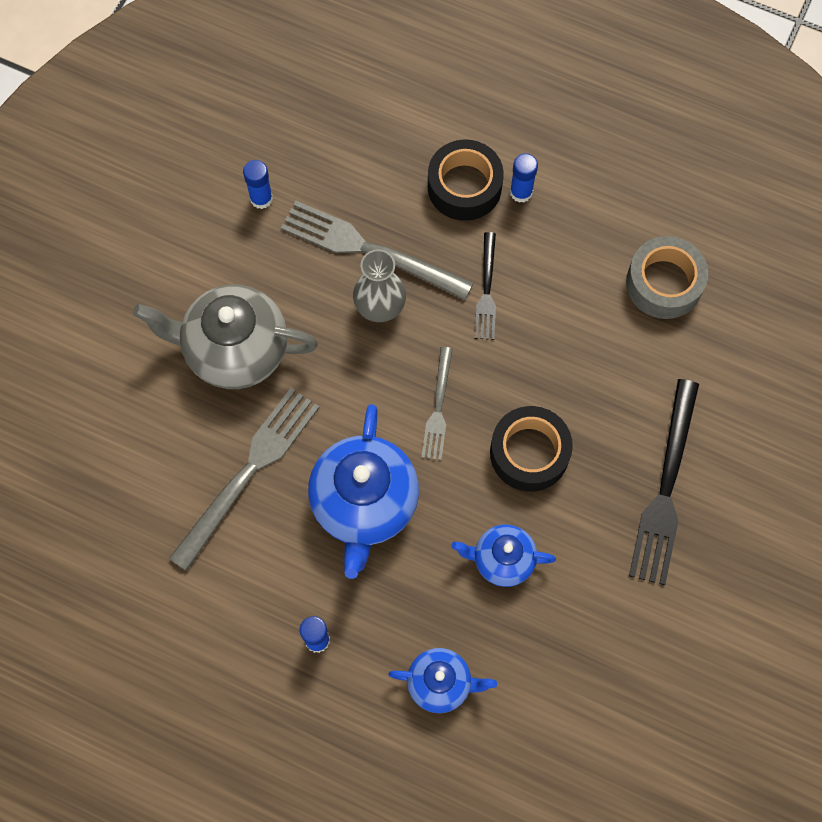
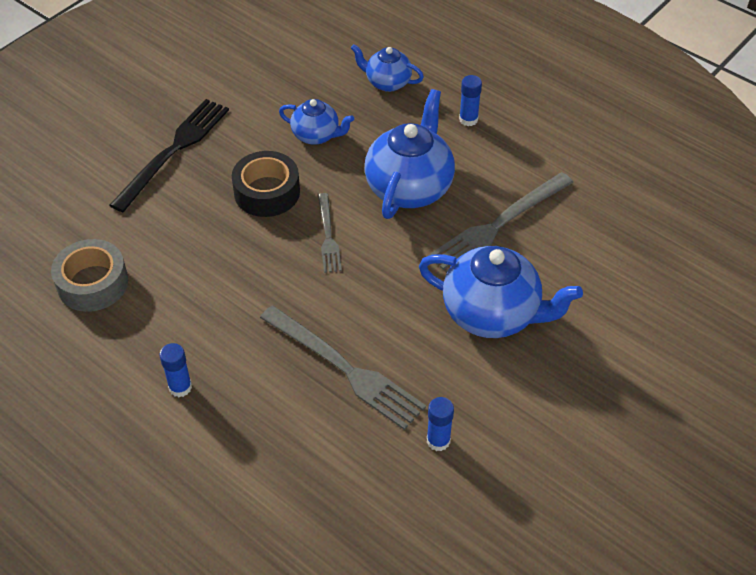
camera: 165 degrees left, 20 degrees down
(234, 350) = (492, 314): grey teapot -> blue teapot
(380, 307) = (351, 319): grey vase -> none
(438, 408) = (328, 236): grey fork -> grey fork turned 150 degrees clockwise
(464, 186) = (232, 405): black tape -> none
(486, 290) = (250, 312): black fork -> none

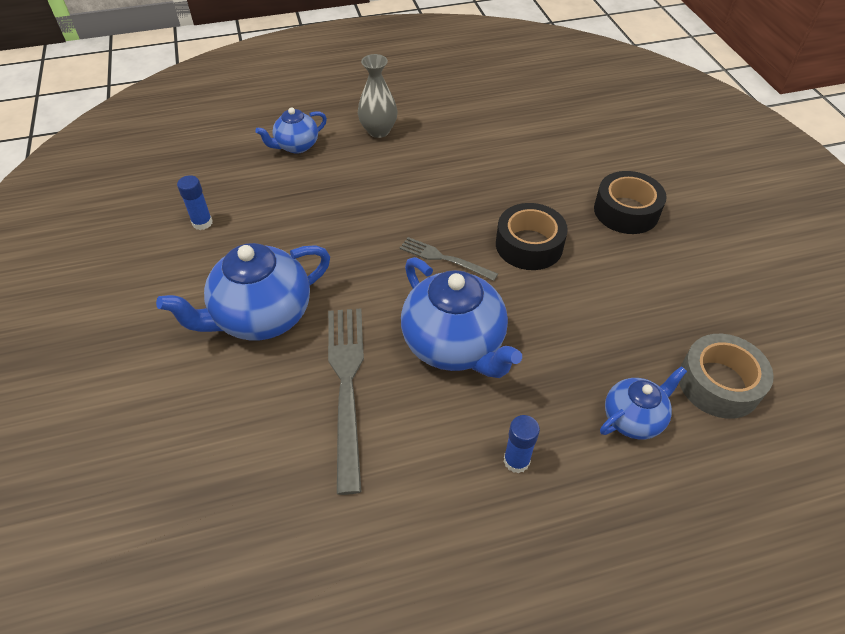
camera: 125 degrees right, 0 degrees up
(92, 283) = (507, 125): grey tape -> grey tape (718, 383)
(174, 151) = (626, 211): black fork -> black tape
(180, 387) = (378, 131): blue glue stick -> grey vase
(316, 135) = (582, 313): blue teapot -> blue teapot (296, 146)
(344, 369) = (309, 207): grey fork -> none

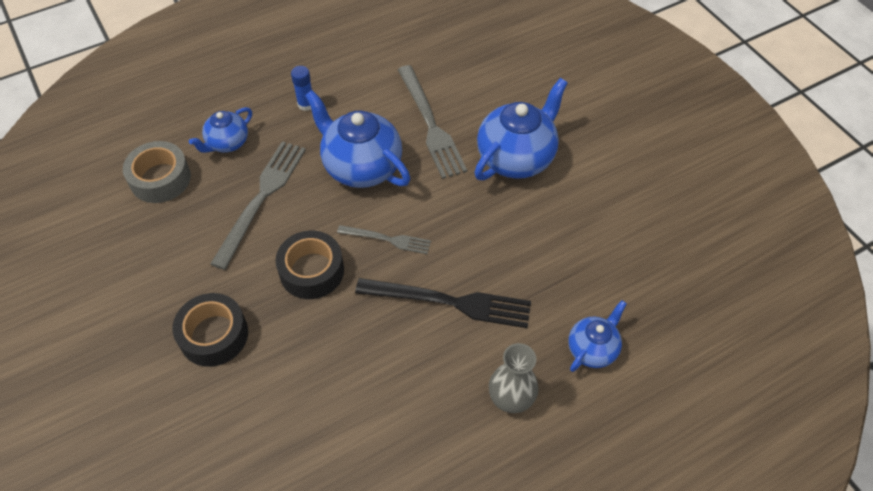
camera: 165 degrees right, 5 degrees up
(202, 223) = (621, 229): blue glue stick -> none
(401, 196) = (450, 302): none -> black fork
(583, 330) = (261, 198): none -> grey fork

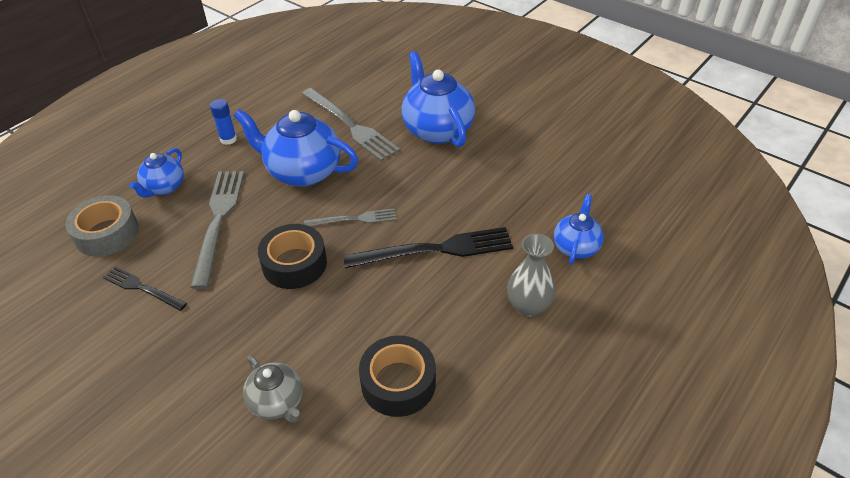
camera: 20 degrees left, 10 degrees down
(170, 249) = (142, 288): none -> black fork
(214, 335) = (220, 346): black tape -> black tape (398, 383)
(241, 411) = (278, 402): none -> grey teapot
(516, 157) = (437, 130): blue teapot -> blue teapot turned 45 degrees counterclockwise

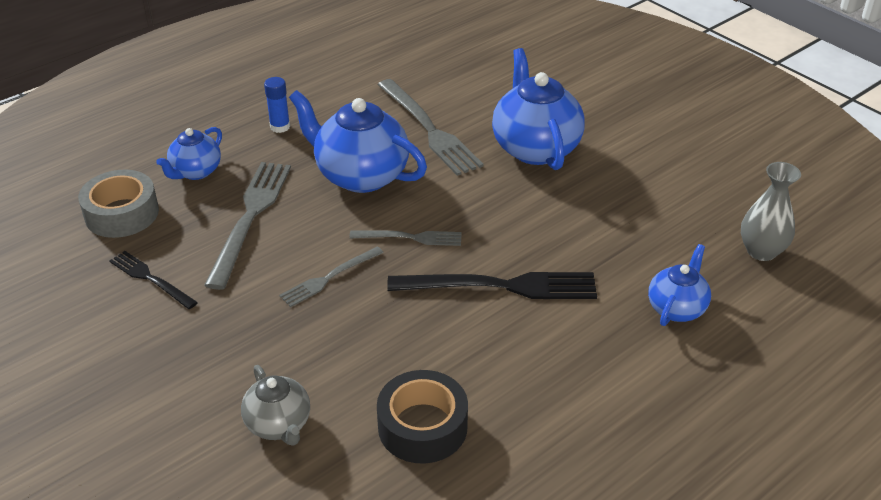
camera: 10 degrees right, 5 degrees down
(294, 264) = (329, 278): black tape -> grey fork
(528, 306) = (599, 367): grey vase -> grey vase (761, 251)

